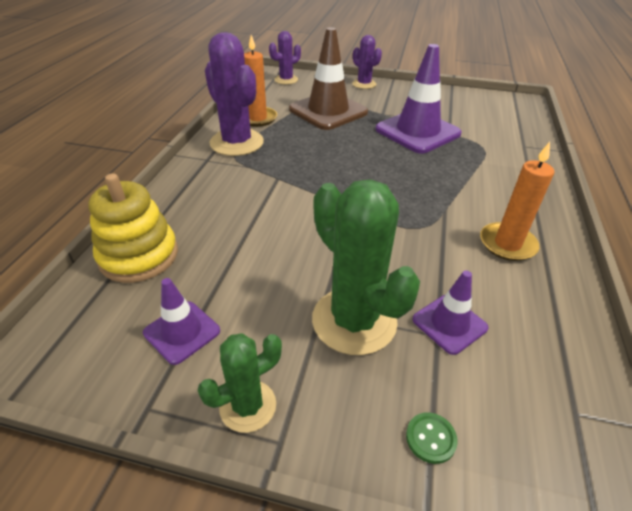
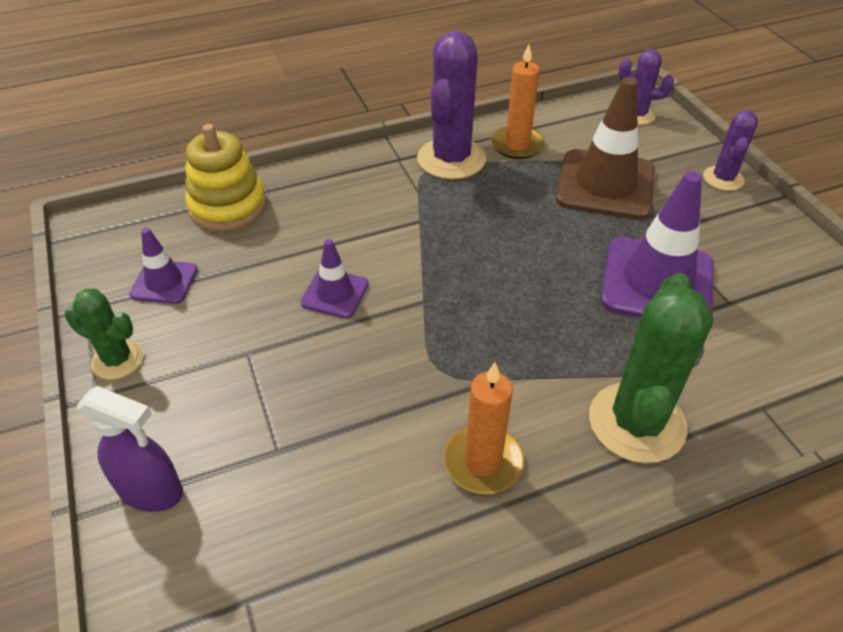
camera: 55 degrees right, 5 degrees up
(354, 320) = (252, 380): green cactus -> green cactus (636, 422)
(430, 438) = (151, 491): green button -> purple spray bottle
(449, 324) = (300, 454): purple traffic cone -> purple traffic cone (335, 293)

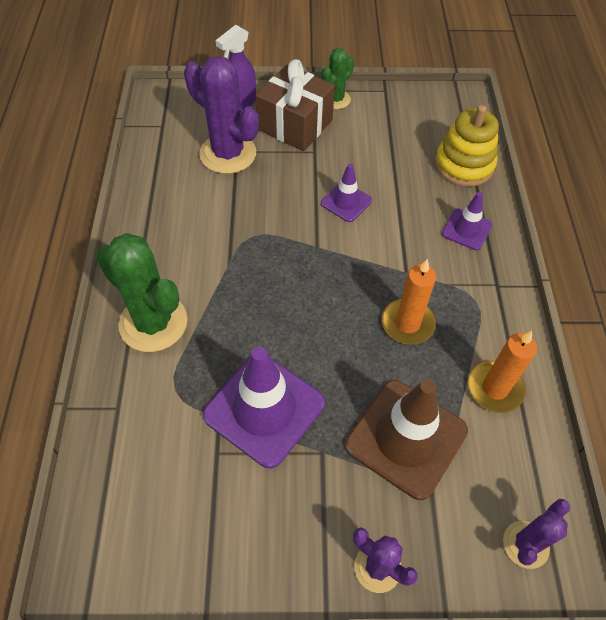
camera: 110 degrees right, 10 degrees up
(164, 282) = (394, 124): purple traffic cone -> purple traffic cone (466, 229)
(192, 393) = (295, 124): none -> brown gift
(451, 159) = (485, 324): purple cactus -> purple cactus (228, 154)
(483, 462) = (176, 233): orange candle -> orange candle (407, 323)

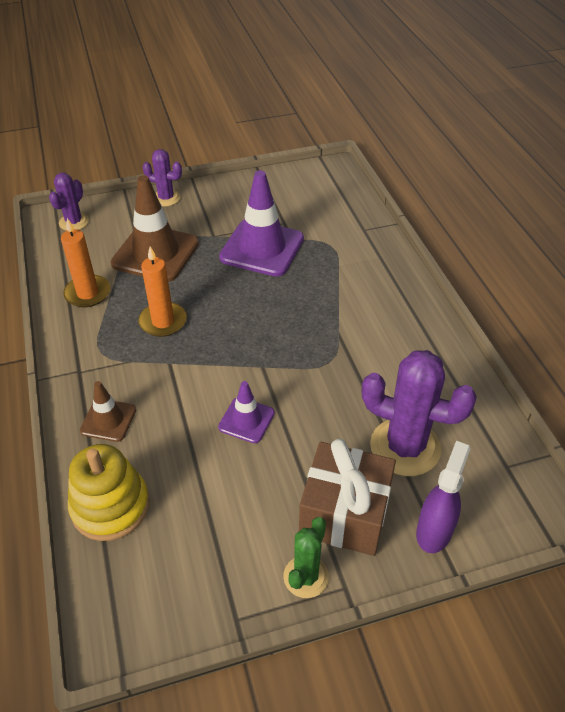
camera: 165 degrees right, 10 degrees down
(153, 323) = (374, 278): green cactus -> none
(466, 229) = (108, 420): purple traffic cone -> brown traffic cone

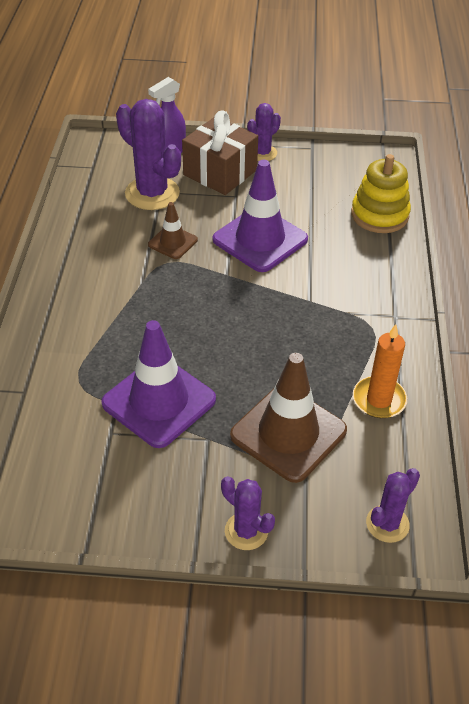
camera: 160 degrees left, 0 degrees up
(108, 420) = (373, 269): brown traffic cone -> brown traffic cone (172, 242)
(163, 321) = (304, 342): orange candle -> none
(246, 420) = (260, 239): purple traffic cone -> purple traffic cone, size x1.91
(306, 577) = (262, 153): green cactus -> purple cactus

